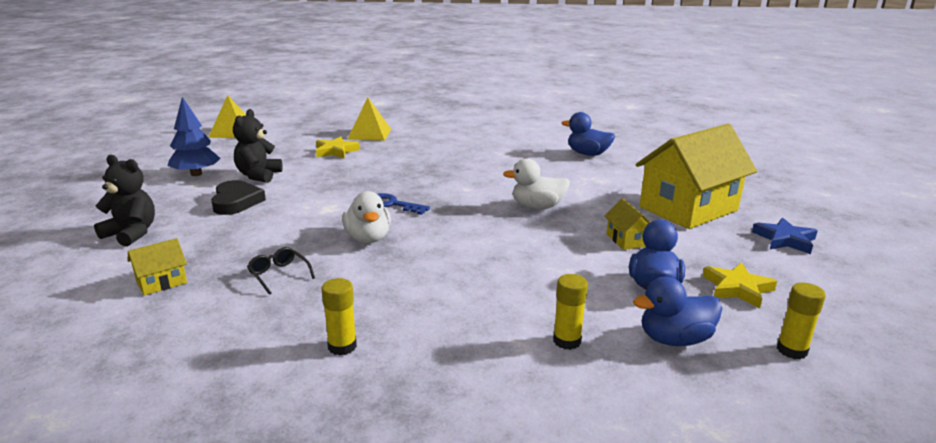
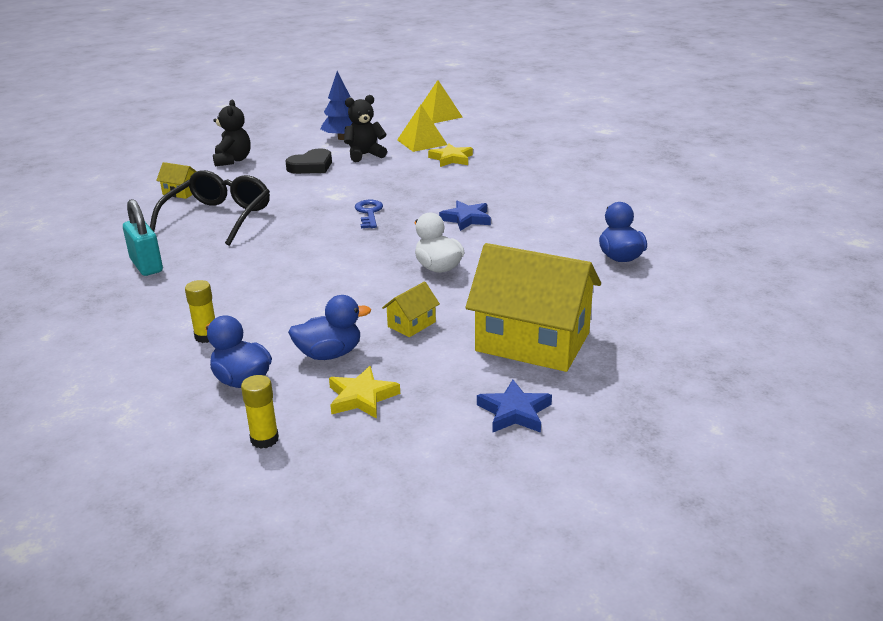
camera: 60 degrees right, 5 degrees up
(279, 275) = (218, 218): black glasses -> black glasses, size x2.40
(342, 346) = (146, 266): yellow glue stick -> turquoise padlock
(368, 238) = (299, 224): white duck -> none
(369, 134) = (512, 155): yellow pyramid -> yellow pyramid (422, 142)
(462, 176) = (466, 219): none -> blue star

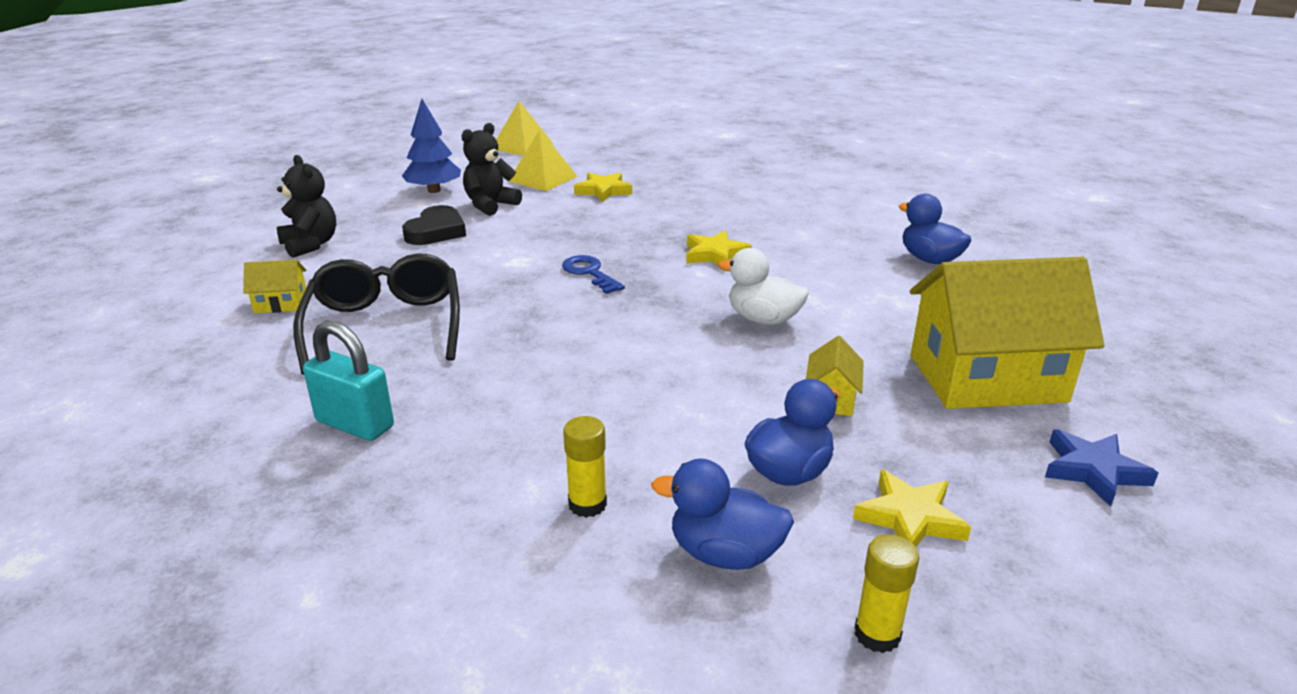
camera: 30 degrees left, 0 degrees up
(466, 219) = (715, 254): blue star -> yellow star

